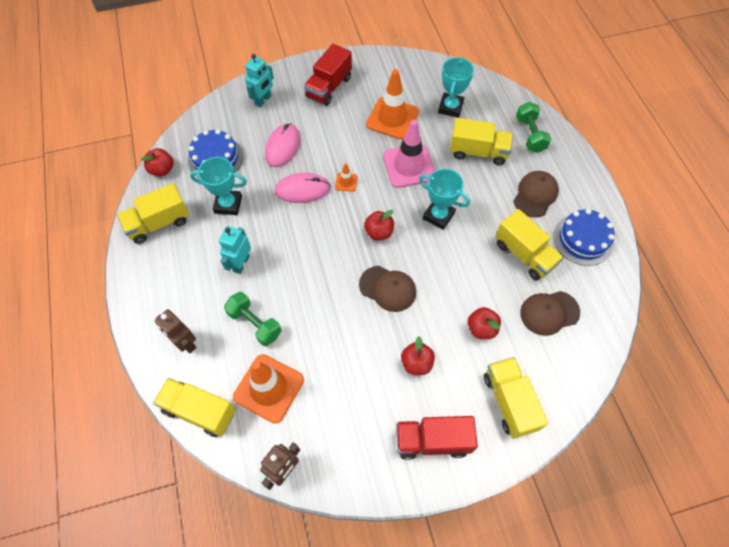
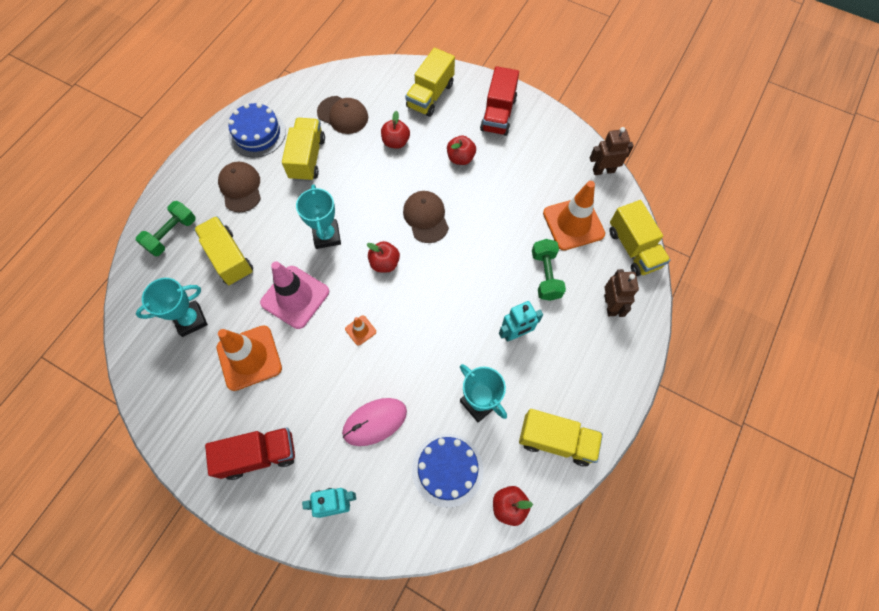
camera: 135 degrees left, 5 degrees up
(302, 189) = (403, 357): pink mouse -> none
(432, 440) = (498, 114): red truck -> red truck turned 60 degrees clockwise
(535, 195) = (240, 188): brown cap -> brown cap turned 90 degrees clockwise

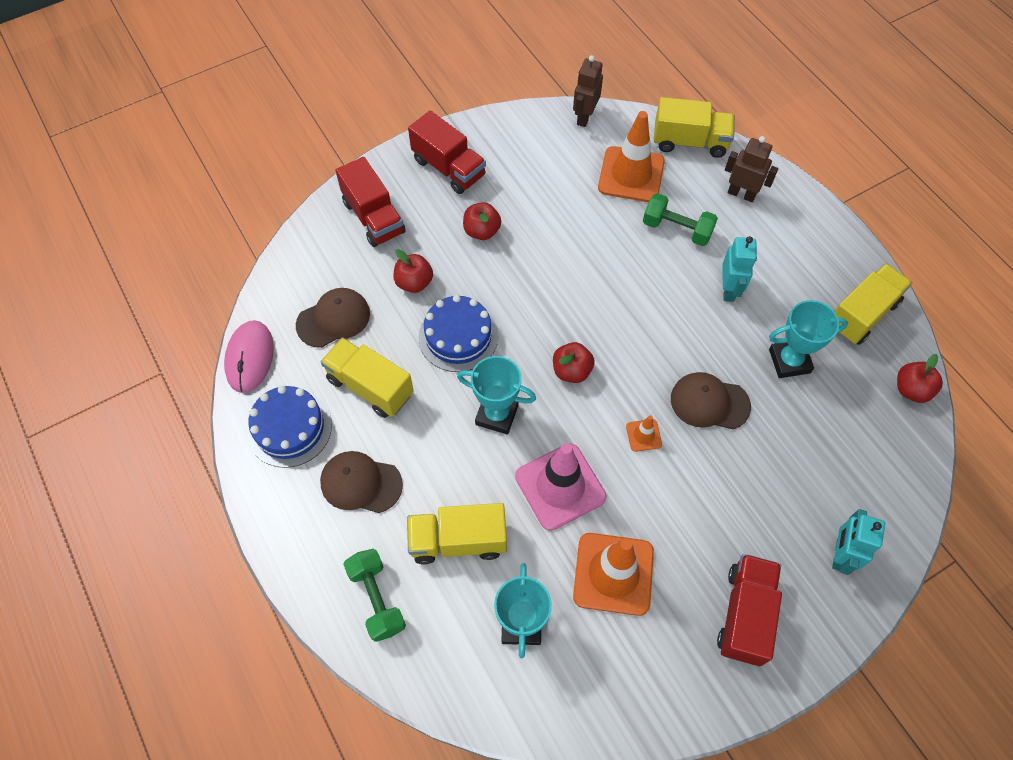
camera: 60 degrees left, 5 degrees down
(375, 422) = (763, 472): pink mouse -> pink mouse (250, 357)
(426, 217) = (537, 302): brown cap -> brown cap (709, 402)
(430, 95) = (373, 217): yellow truck -> red truck
(447, 469) = (849, 426): blue cake -> blue cake (458, 336)

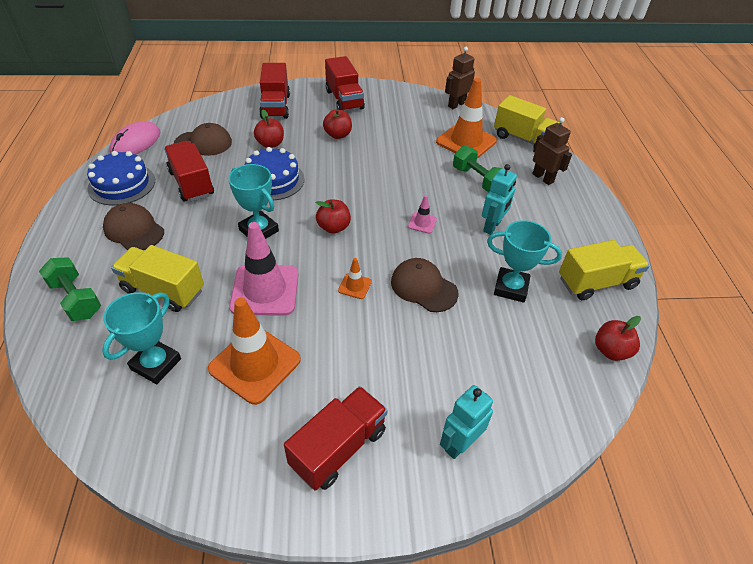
camera: 25 degrees right, 15 degrees down
(370, 386) = (192, 183): yellow truck -> red truck
(377, 599) = (76, 299): green dumbbell -> green dumbbell turned 45 degrees counterclockwise
(657, 319) = (422, 223): none -> pink traffic cone

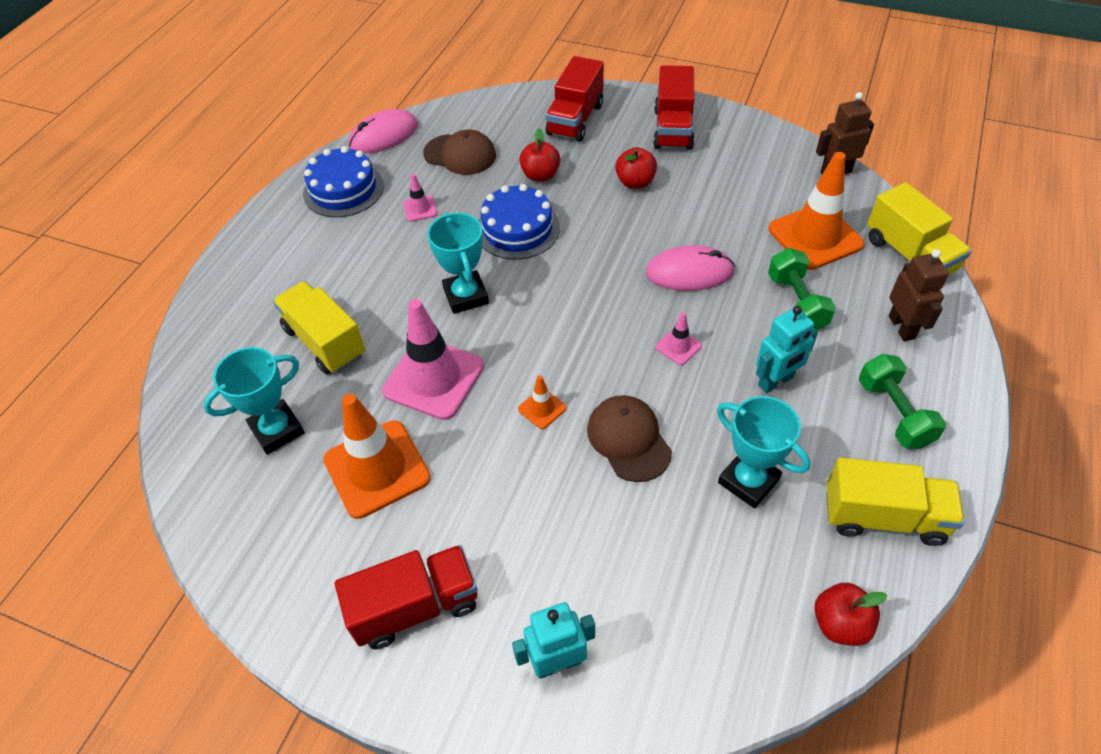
camera: 30 degrees right, 5 degrees up
(76, 299) = (235, 324): green dumbbell -> green dumbbell (893, 413)
(134, 230) = (329, 254): brown cap -> none
(192, 183) = (420, 209): red truck -> pink traffic cone
(333, 227) = (558, 318): red apple -> none
(403, 178) = (689, 272): none -> pink mouse

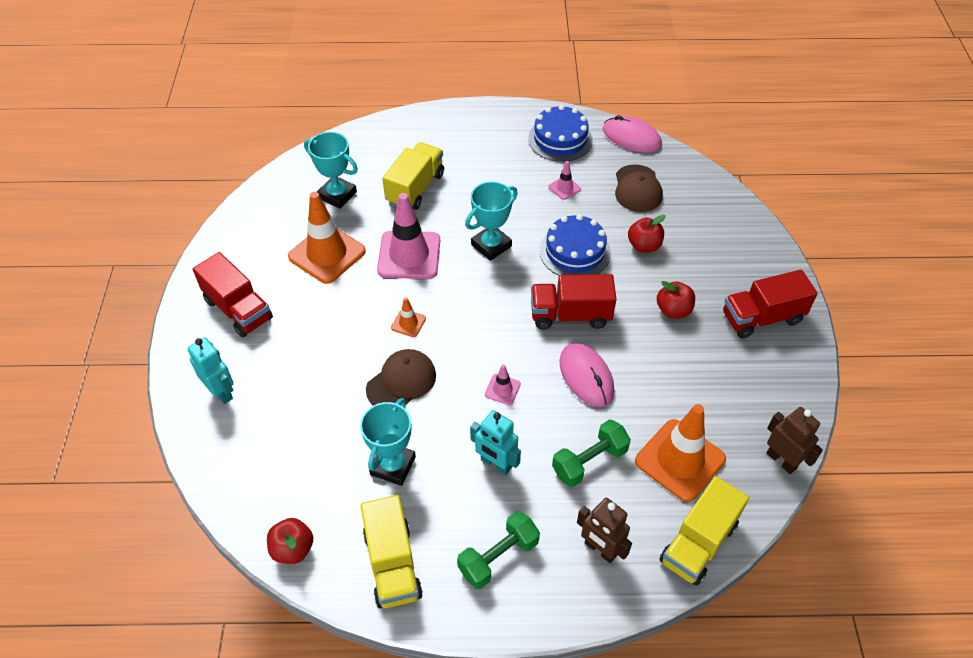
camera: 65 degrees right, 0 degrees up
(575, 119) = (728, 246): red truck -> red truck (570, 315)
(902, 327) = (600, 549): brown robot -> brown robot turned 75 degrees clockwise

